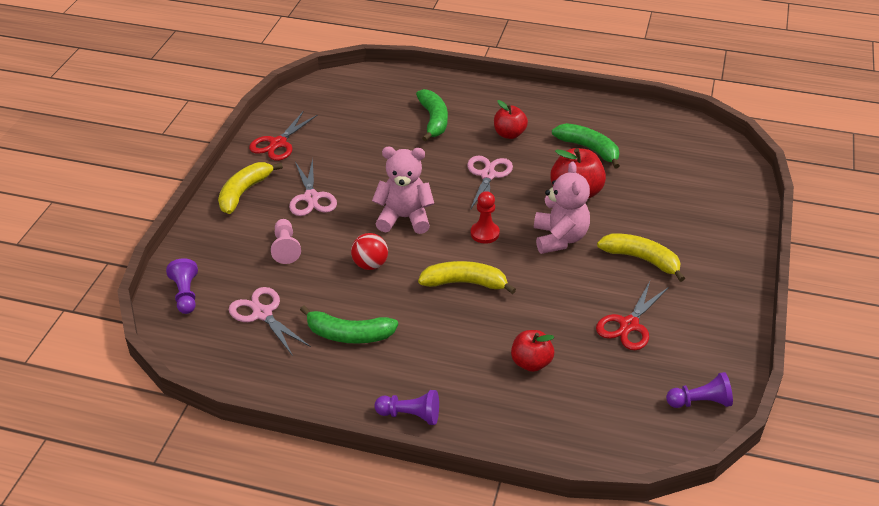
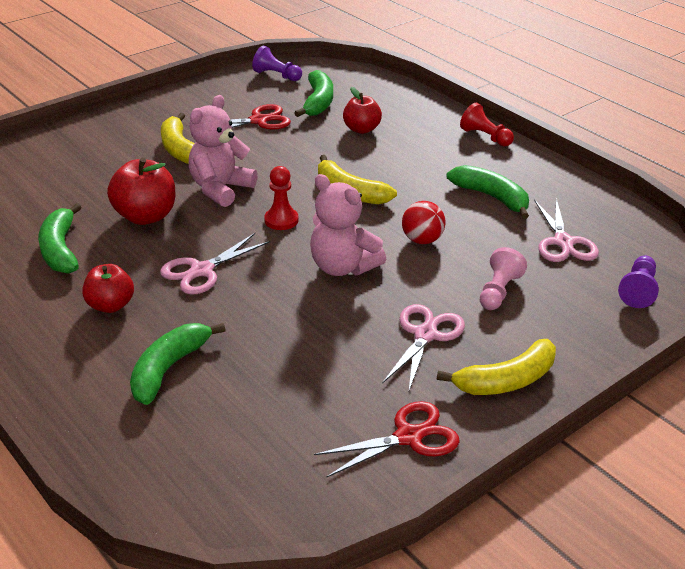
camera: 145 degrees left, 5 degrees down
(410, 415) = (485, 137): purple pawn -> red pawn
(611, 381) = (318, 102): none -> green banana

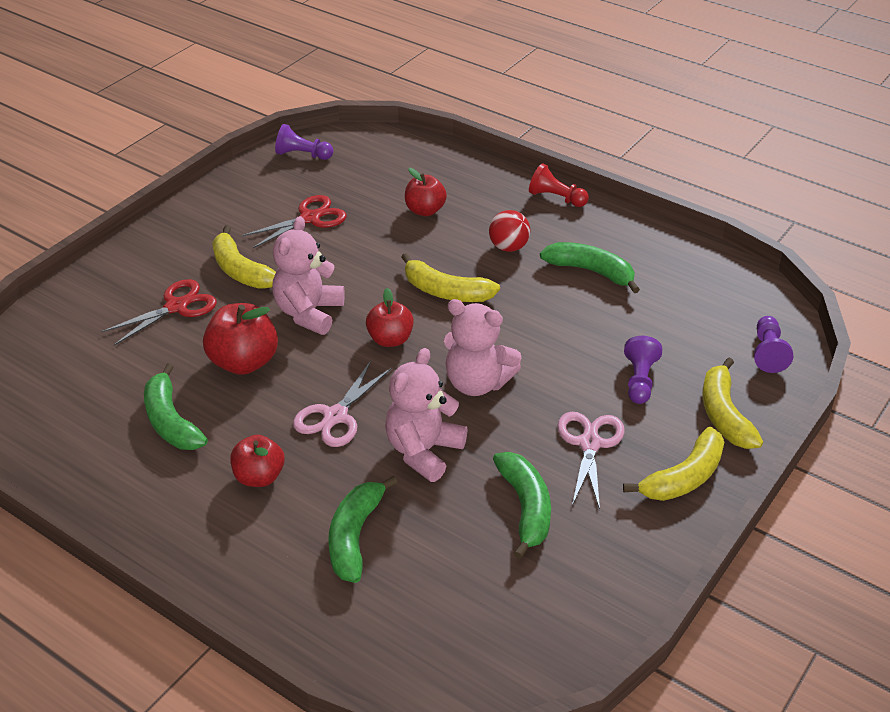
camera: 15 degrees left, 5 degrees up
(266, 312) = (423, 451): none -> pink teddy bear
(281, 220) = (390, 339): red pawn -> red apple
(318, 102) = (363, 183): green banana -> green banana (525, 508)
(408, 437) = (618, 557): red scissors -> red scissors (176, 307)
(422, 240) = (542, 336): red ball -> red ball (508, 247)
(498, 291) = (639, 380): pink pawn -> purple pawn
(563, 242) = (680, 312): pink scissors -> none
(571, 335) = (724, 414): none -> yellow banana

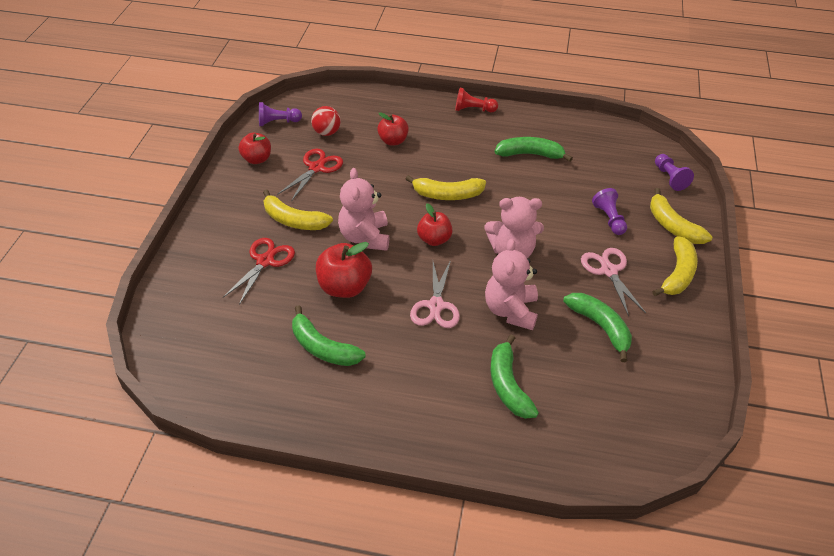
camera: 25 degrees left, 5 degrees up
(259, 477) = (414, 366): red apple -> red apple (257, 159)
(508, 247) = (466, 152): red ball -> red ball (326, 132)

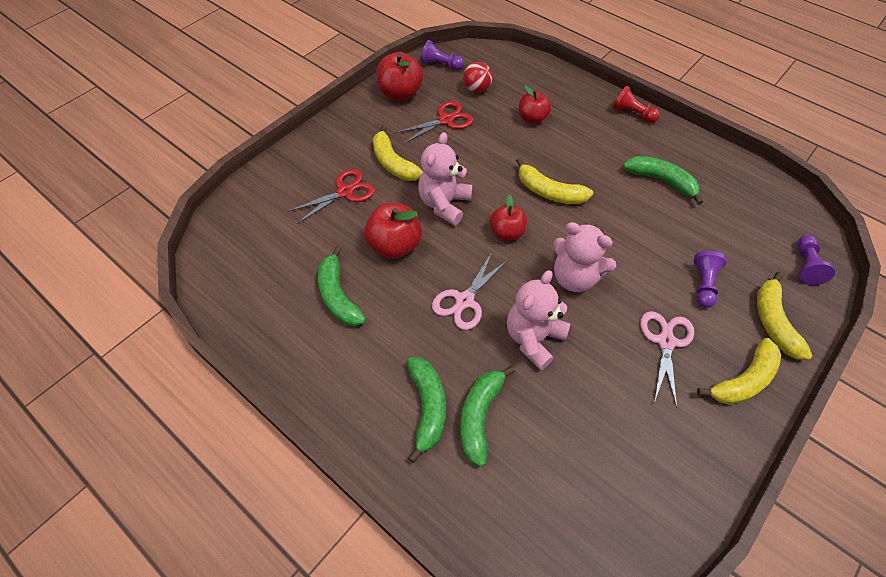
camera: 30 degrees right, 10 degrees up
(257, 159) = (400, 93): red apple -> red apple, size x1.50
(600, 327) = (616, 400): green banana -> green banana (427, 407)

